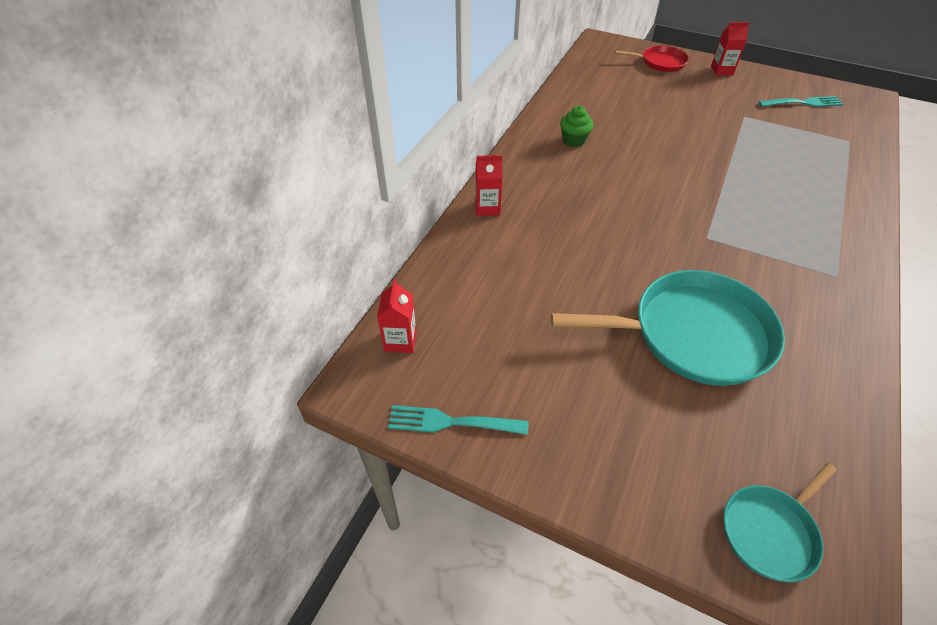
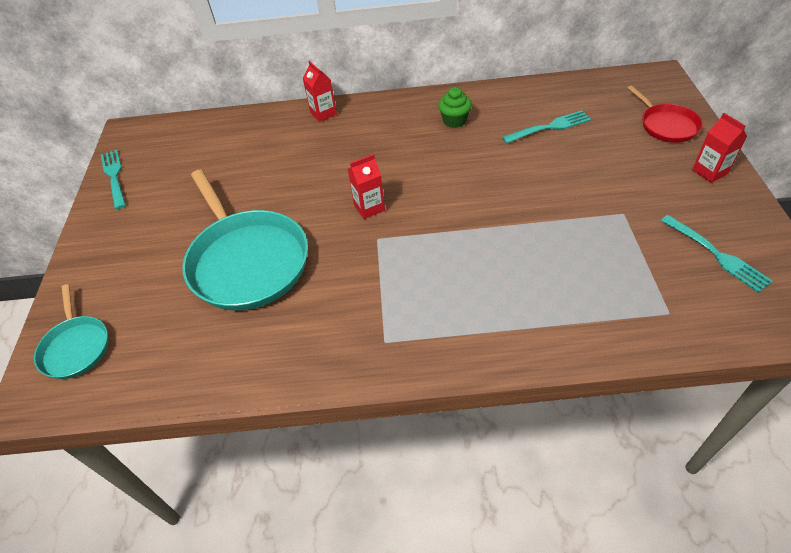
camera: 65 degrees right, 0 degrees up
(400, 341) = (169, 132): red carton -> red carton (369, 208)
(623, 104) = (549, 127): none -> turquoise fork
(770, 531) = (76, 347): turquoise pan -> turquoise pan turned 135 degrees counterclockwise

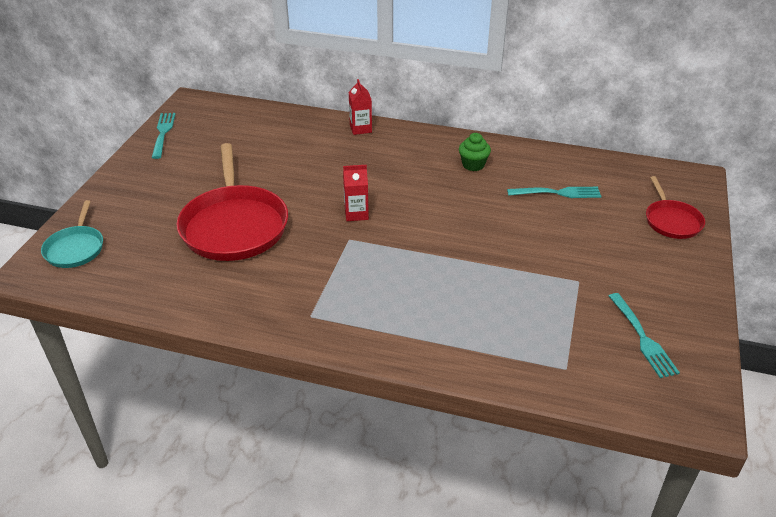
camera: 15 degrees right, 10 degrees down
(247, 261) = (234, 226): turquoise pan -> red pan
(709, 172) = (685, 270): red carton -> none

